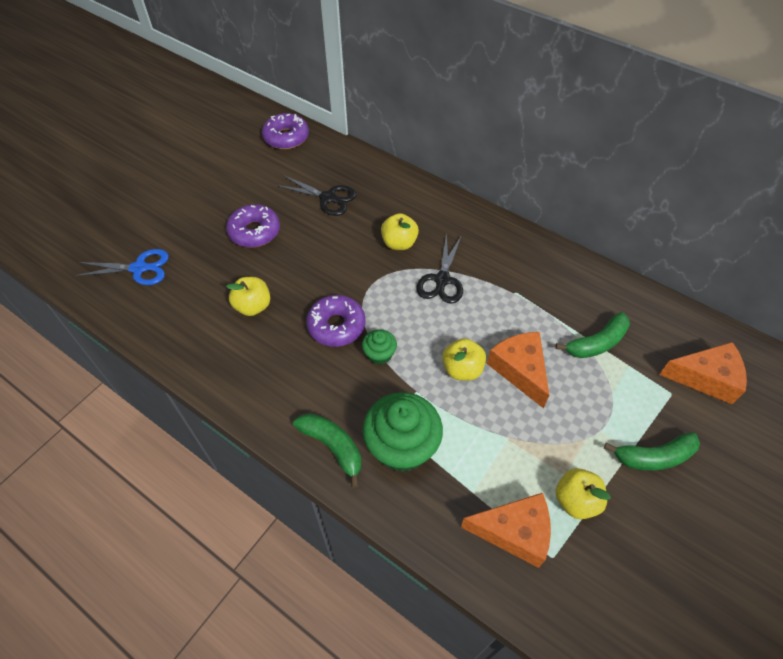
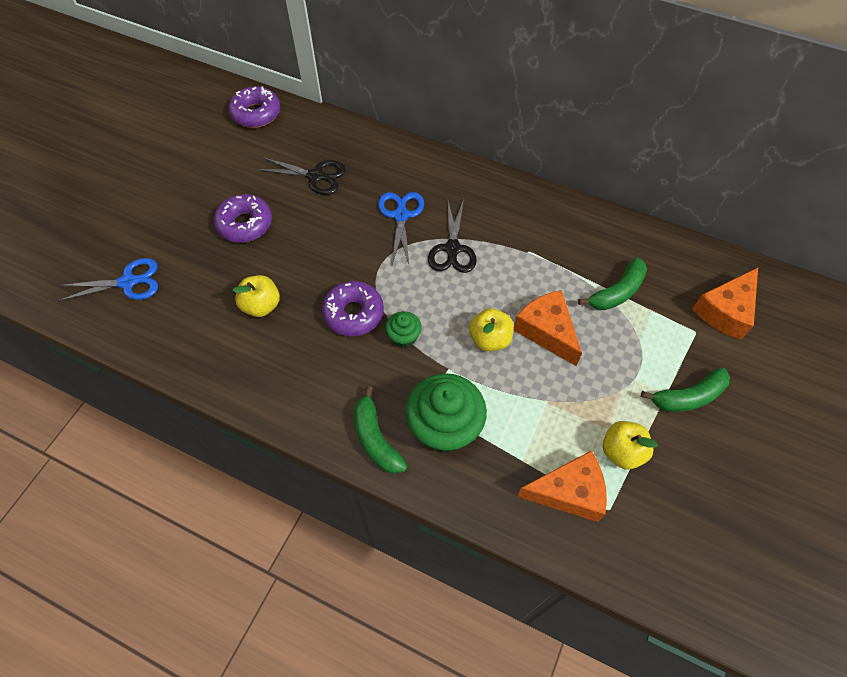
camera: 10 degrees left, 5 degrees up
(333, 447) = (375, 439): green banana -> green banana turned 150 degrees counterclockwise
(399, 243) = (401, 216): yellow apple -> blue scissors
(705, 378) = (725, 311): orange cheese -> orange cheese turned 135 degrees clockwise

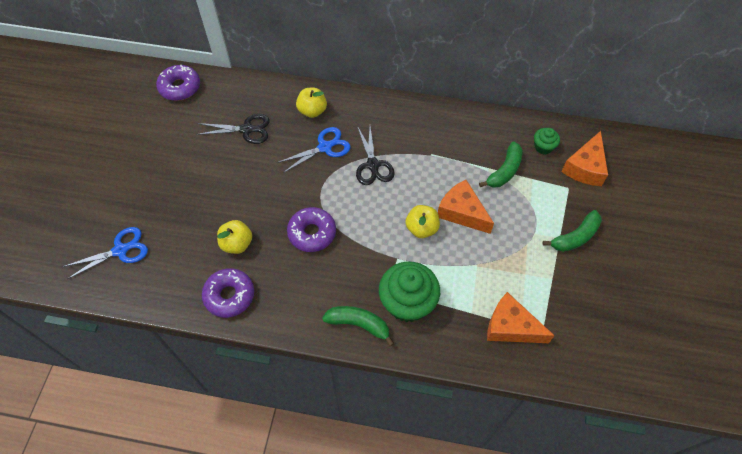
camera: 15 degrees left, 0 degrees up
(245, 224) = (201, 181): purple donut -> purple donut (229, 295)
(375, 439) = (359, 324): green banana -> green banana turned 150 degrees clockwise
(401, 216) = (325, 147): blue scissors -> blue scissors turned 75 degrees clockwise
(404, 337) = (356, 242): green cupcake -> green cupcake (543, 147)
(569, 492) = (510, 327): orange cheese -> orange cheese turned 135 degrees counterclockwise
(622, 451) = (539, 288): yellow apple -> yellow apple (312, 111)

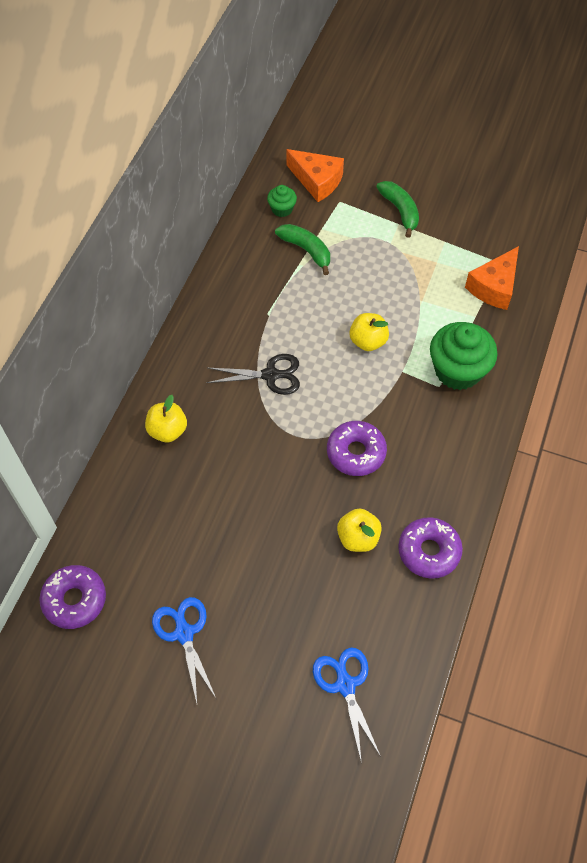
camera: 80 degrees left, 0 degrees up
(246, 129) = (178, 514): black scissors -> none
(325, 147) = (231, 423): blue scissors -> blue scissors (184, 633)
(359, 324) = (479, 420): green banana -> none
(461, 212) = (353, 300): orange cheese -> none

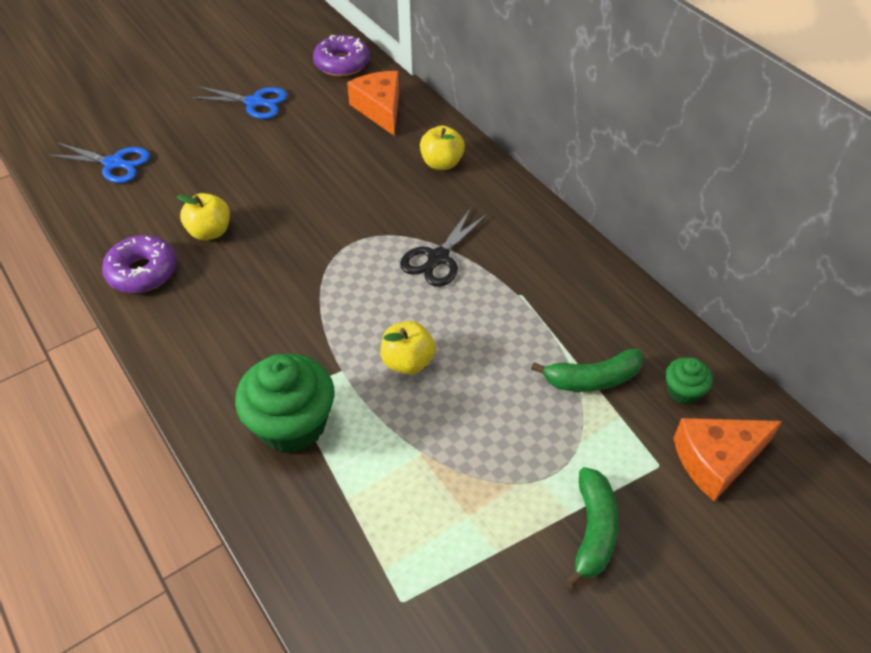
camera: 125 degrees right, 10 degrees down
(356, 452) = (289, 276): purple donut -> none
(400, 211) = (593, 531): green banana -> green banana turned 90 degrees counterclockwise
(494, 287) = (371, 558): orange cheese -> orange cheese (380, 109)

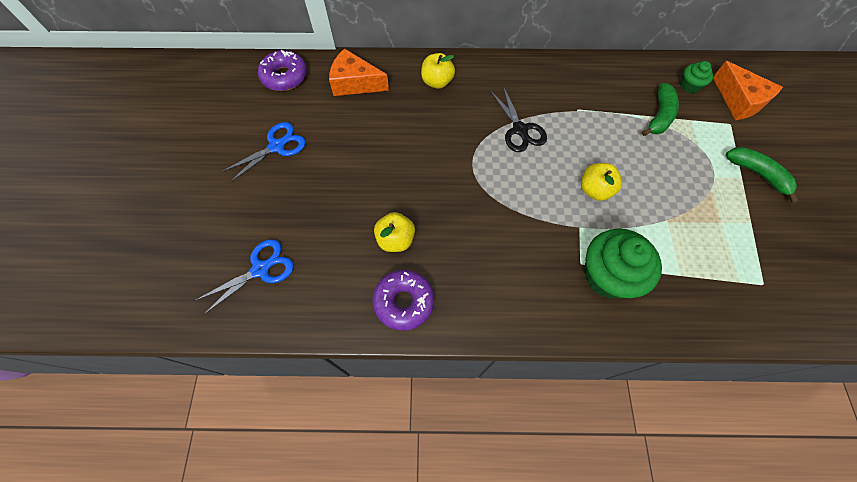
camera: 55 degrees left, 15 degrees up
(716, 460) = (739, 101): orange cheese -> orange cheese turned 45 degrees counterclockwise

